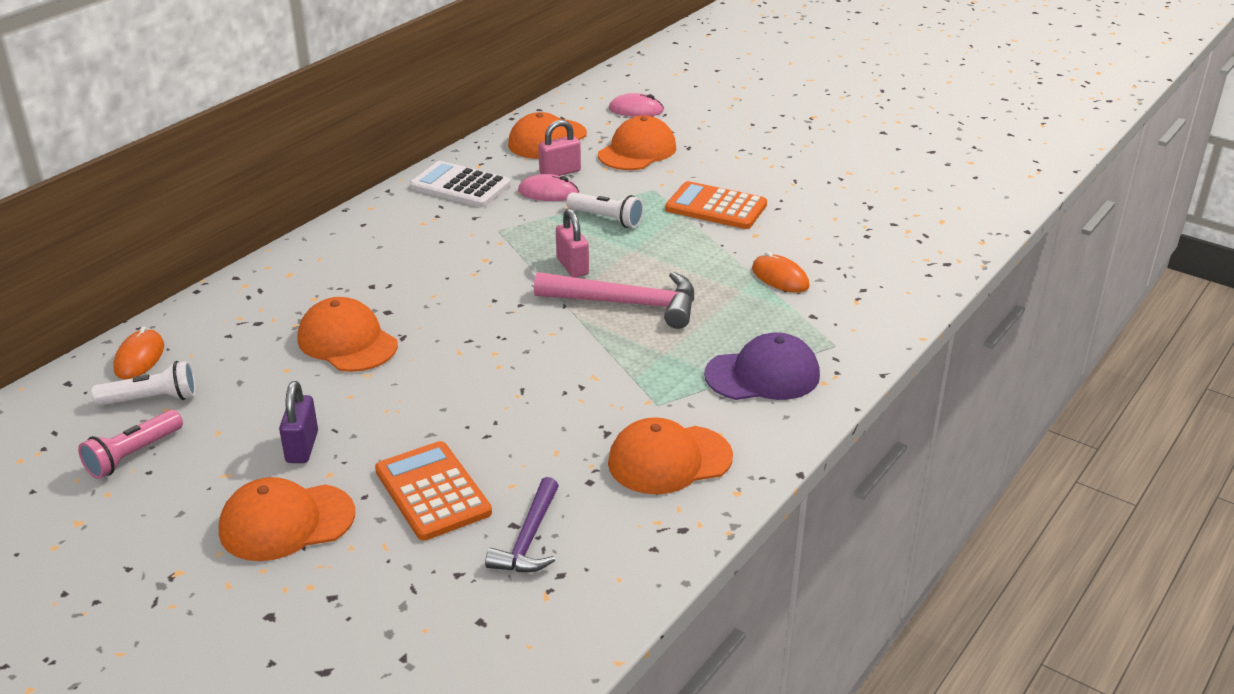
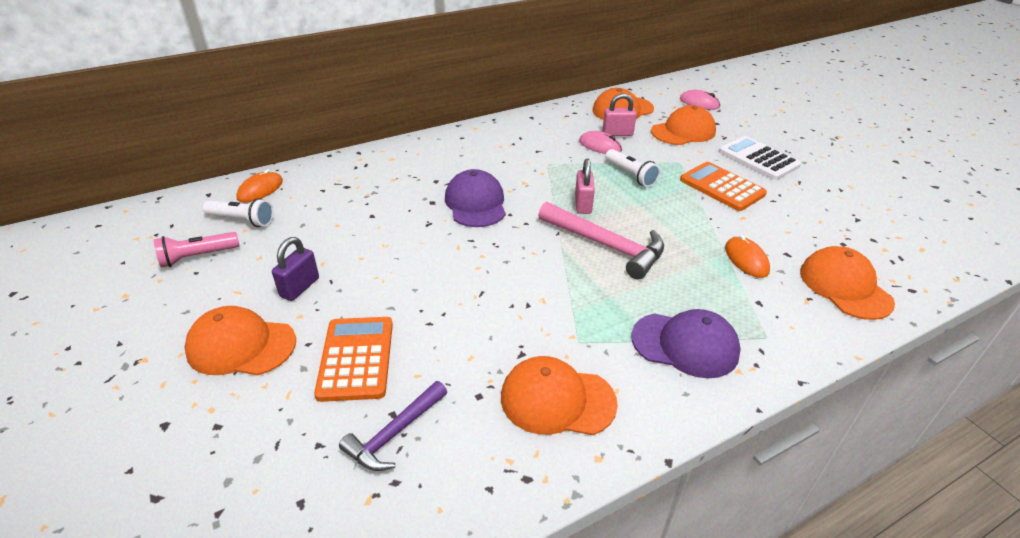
camera: 25 degrees right, 5 degrees up
(347, 342) = (390, 216): orange cap -> orange cap (844, 286)
(443, 299) = (475, 203): none -> purple cap
(460, 186) = (542, 127): white calculator -> white calculator (758, 159)

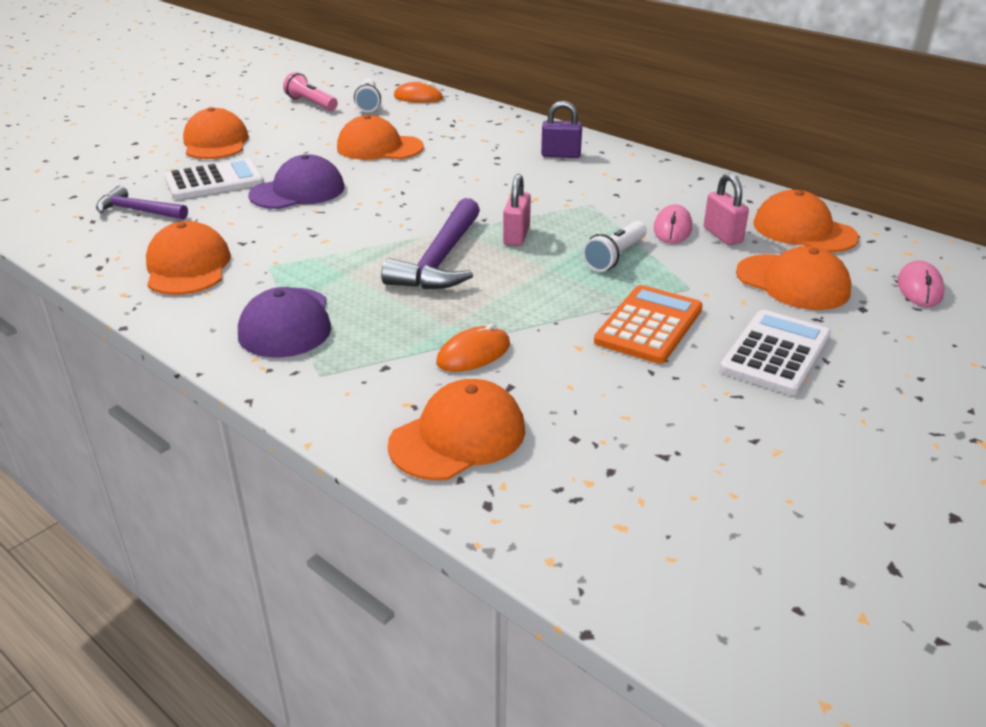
camera: 70 degrees right, 5 degrees down
(300, 287) = (291, 143): purple padlock -> purple padlock (561, 155)
(356, 358) = (214, 181): orange calculator -> white calculator
(362, 234) = (379, 147): none -> orange cap
(475, 203) = (470, 182): purple cap -> purple cap (298, 191)
(583, 204) = (516, 236): pink padlock -> pink padlock turned 60 degrees counterclockwise
(606, 246) = (440, 260): pink hammer -> purple hammer

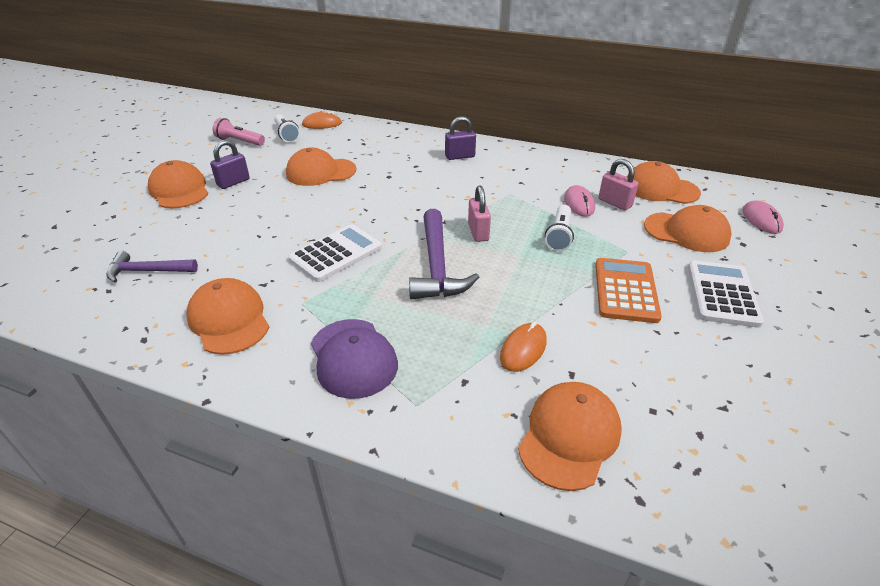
camera: 20 degrees left, 5 degrees up
(214, 181) = (201, 227): white calculator -> white calculator (336, 253)
(276, 143) = (233, 182): none -> purple padlock
(298, 191) = (280, 224): purple cap -> none

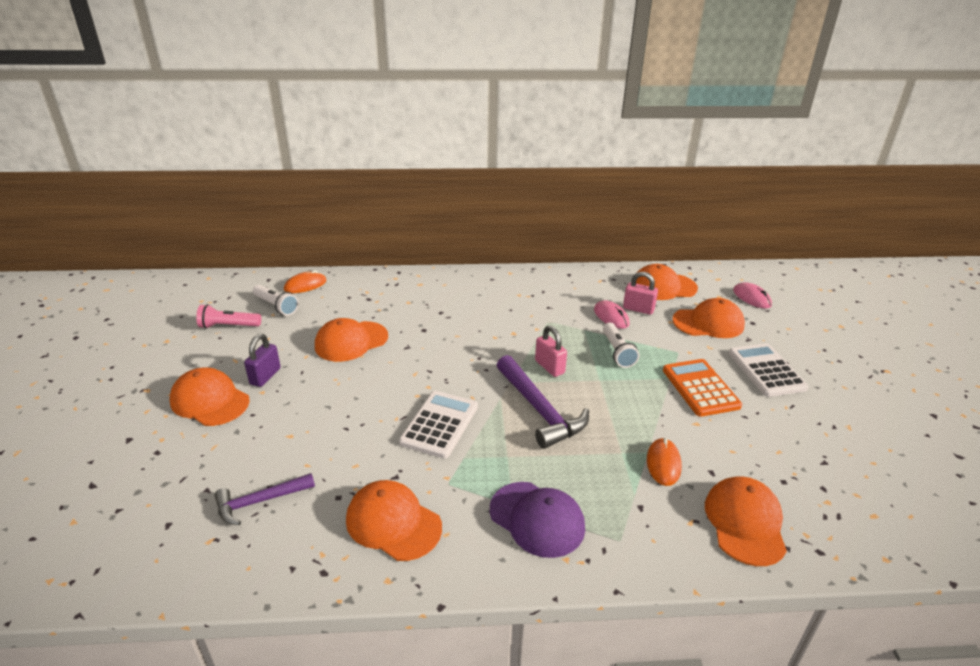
camera: 25 degrees left, 5 degrees down
(460, 156) = (474, 292): purple padlock -> none

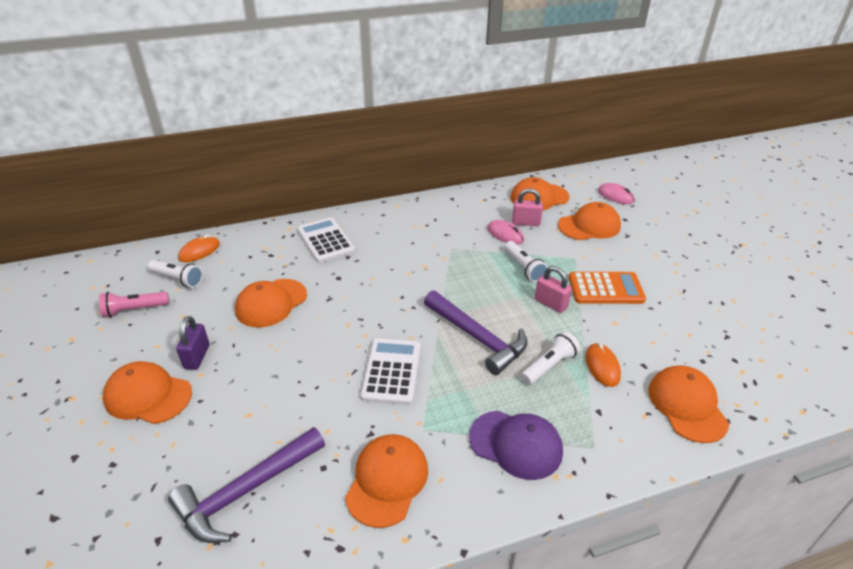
camera: 15 degrees left, 5 degrees up
(259, 501) = (245, 491): purple hammer -> purple hammer, size x1.59
(393, 523) = (387, 481): orange cap -> orange cap turned 90 degrees clockwise
(549, 367) = (470, 293): pink padlock -> pink padlock (550, 304)
(604, 451) = (549, 366): none -> white flashlight
(700, 388) = (605, 289): orange calculator -> orange calculator turned 120 degrees clockwise
(766, 370) = (652, 262): white calculator -> white calculator (325, 241)

